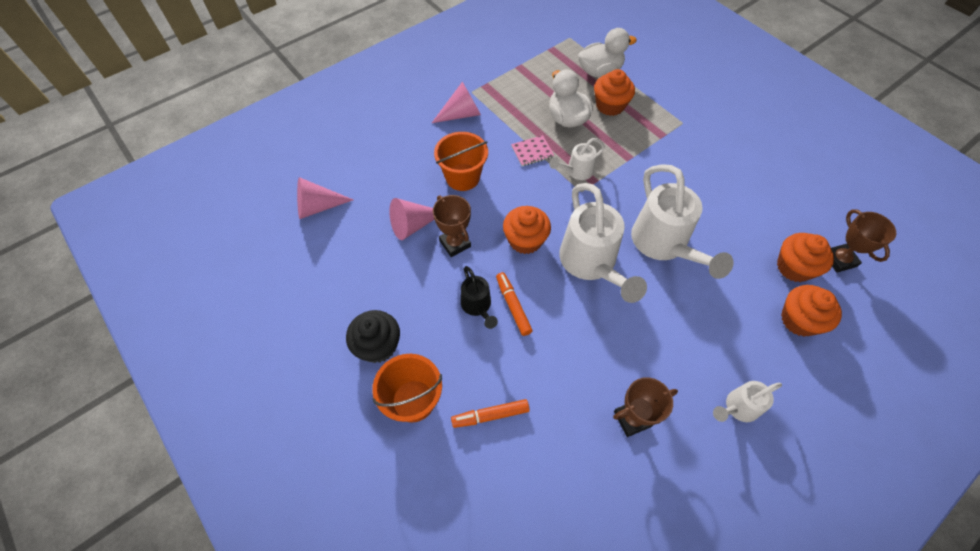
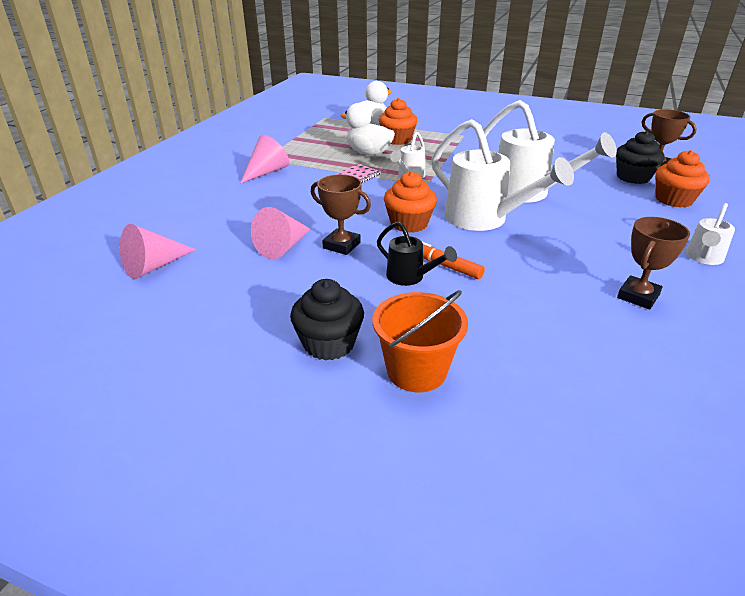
camera: 30 degrees left, 25 degrees down
(462, 177) = (306, 205): orange bucket -> none
(490, 415) = (511, 347): orange marker -> none
(794, 267) = (633, 177): orange cupcake -> black cupcake

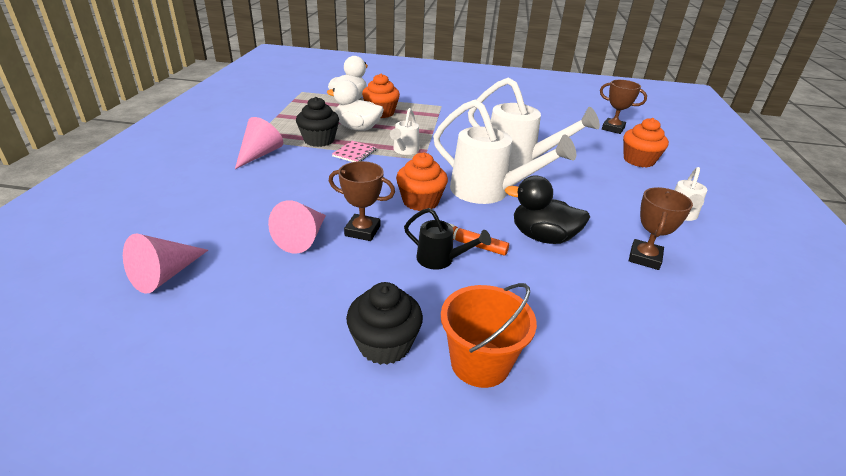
camera: 15 degrees left, 0 degrees up
(527, 266) = (542, 237): none -> black duck
(633, 177) = (599, 140): black cupcake -> black cupcake (319, 140)

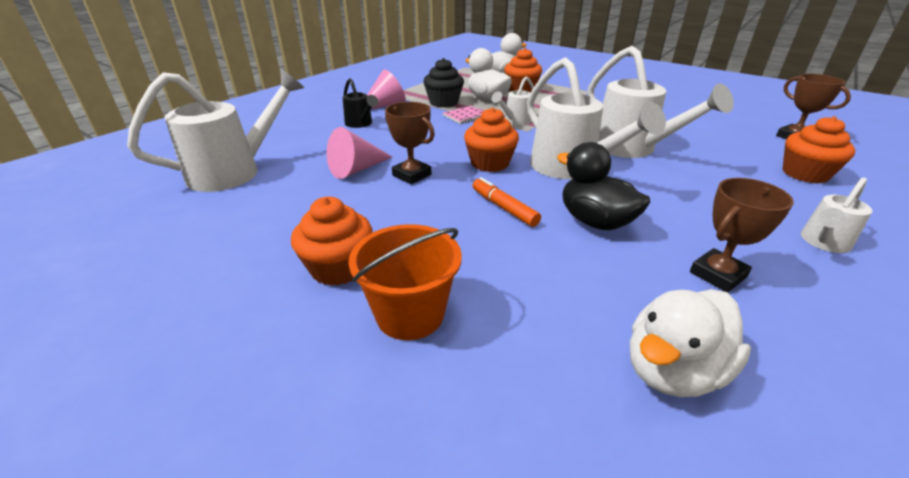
camera: 30 degrees right, 0 degrees up
(165, 275) = (235, 171): pink cone -> white watering can
(384, 344) = (338, 268): black cupcake -> orange cupcake
(440, 260) = (461, 214): black watering can -> black watering can (360, 124)
(668, 337) = (672, 370): none -> white duck

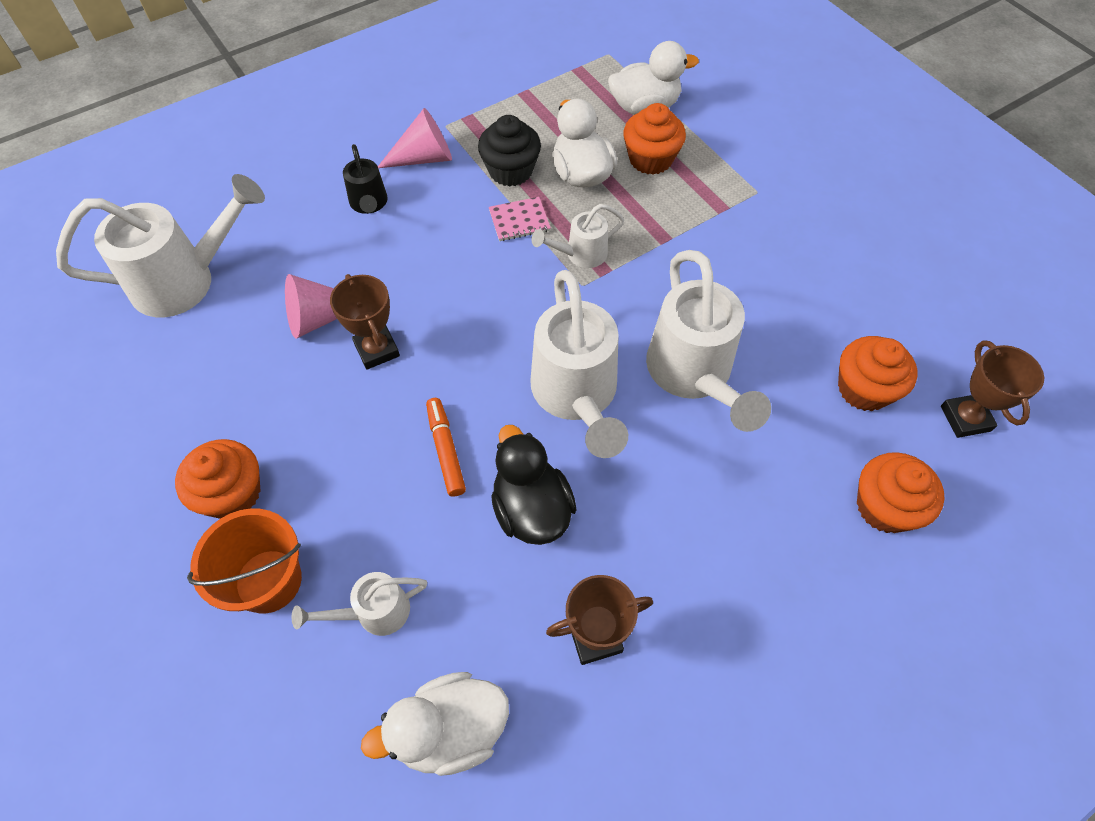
camera: 20 degrees right, 25 degrees up
(490, 163) = (483, 352): orange cupcake -> orange cupcake (863, 389)
(823, 243) = (763, 635): white watering can -> white watering can (374, 612)

